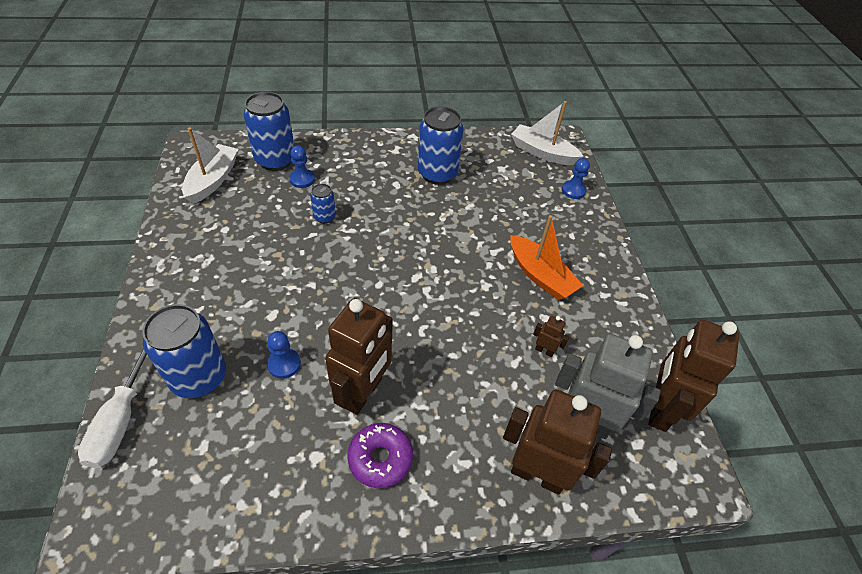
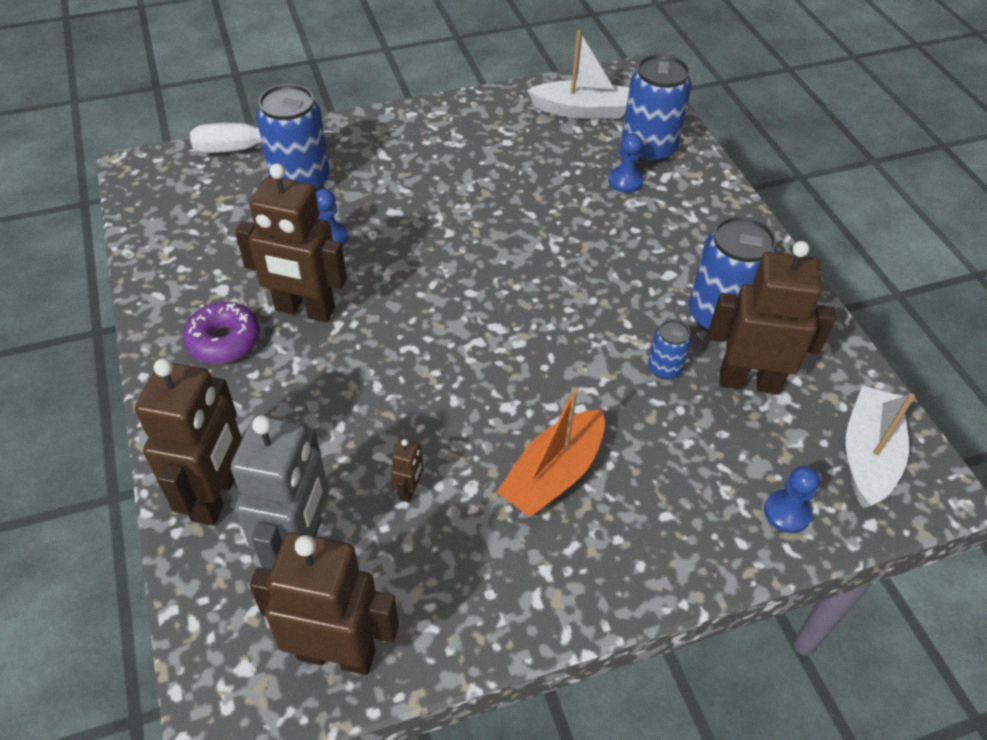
camera: 80 degrees right, 0 degrees up
(324, 217) = (566, 217): blue can -> blue can (664, 368)
(488, 177) = (749, 381): none -> brown robot

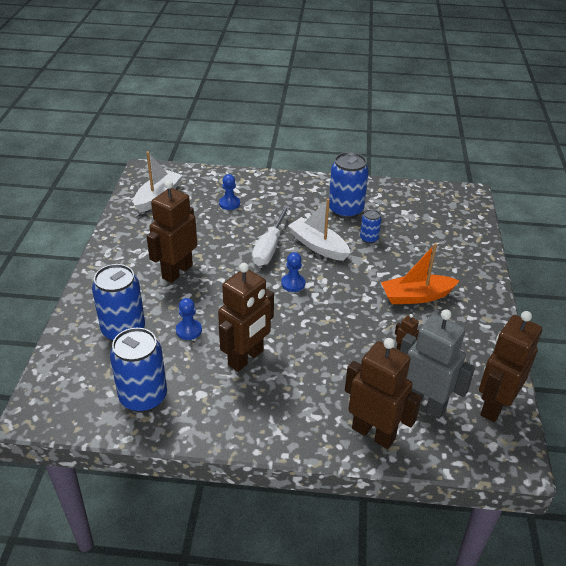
camera: 65 degrees left, 10 degrees down
(224, 341) = (249, 403): purple donut -> none
(249, 148) = (65, 347): white screwdriver -> white screwdriver (269, 247)
(553, 474) = (416, 296): orange boat -> orange boat turned 105 degrees clockwise
(648, 149) = (210, 187): blue can -> blue can (143, 397)
(749, 381) = (390, 217): brown robot -> brown robot (177, 271)
(787, 512) = (466, 235): blue pawn -> blue pawn (293, 283)
(868, 456) = (446, 203): white boat -> white boat (318, 246)

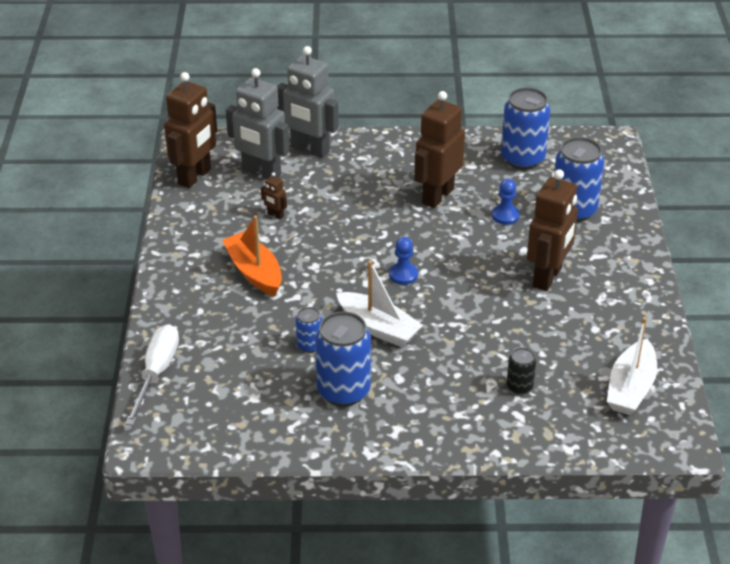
camera: 175 degrees right, 0 degrees up
(229, 203) = (519, 387): blue pawn -> black can
(269, 247) = (443, 320): white screwdriver -> white screwdriver (156, 373)
(373, 433) = (309, 150): brown robot -> grey robot
(416, 296) = (254, 272): orange boat -> orange boat turned 105 degrees counterclockwise

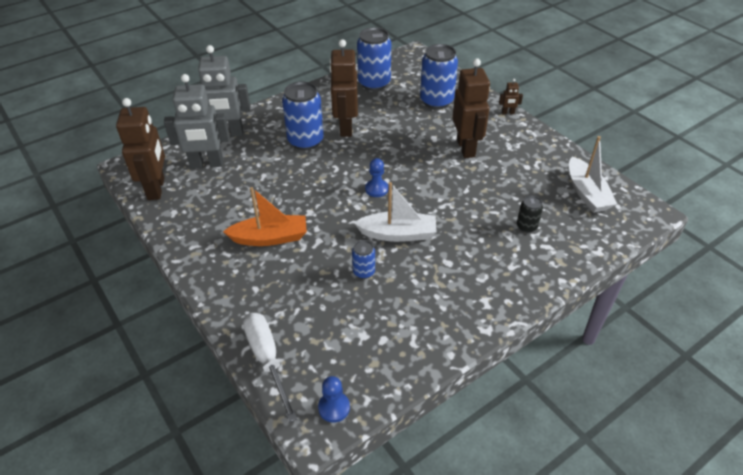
camera: 35 degrees left, 5 degrees up
(254, 272) = (270, 238): orange boat -> orange boat turned 150 degrees clockwise
(275, 215) = (246, 189): brown robot -> brown robot (508, 113)
(343, 391) = (421, 293): blue can -> blue can (305, 141)
(505, 216) = (400, 122): blue pawn -> blue pawn (334, 407)

